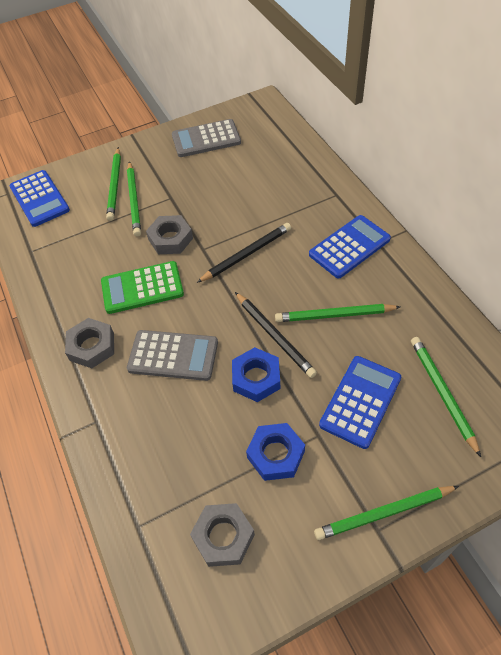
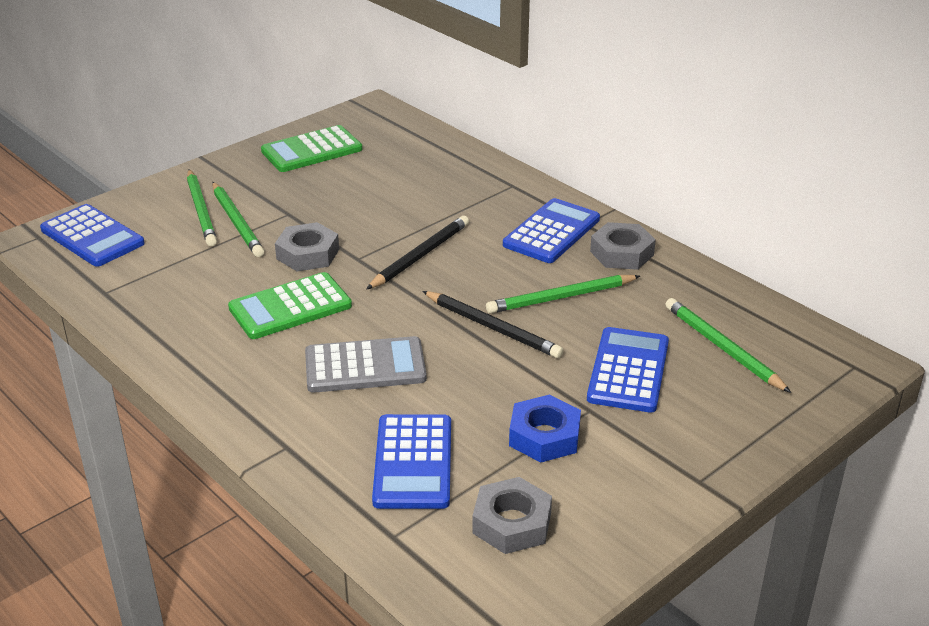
camera: 20 degrees left, 20 degrees down
(92, 346) = (245, 375): grey nut -> grey nut (622, 253)
(174, 458) = (413, 462): none -> blue calculator
(206, 139) = (311, 150): grey calculator -> green calculator
(256, 378) = (486, 370): blue nut -> none
(384, 513) = (700, 464): green pencil -> none

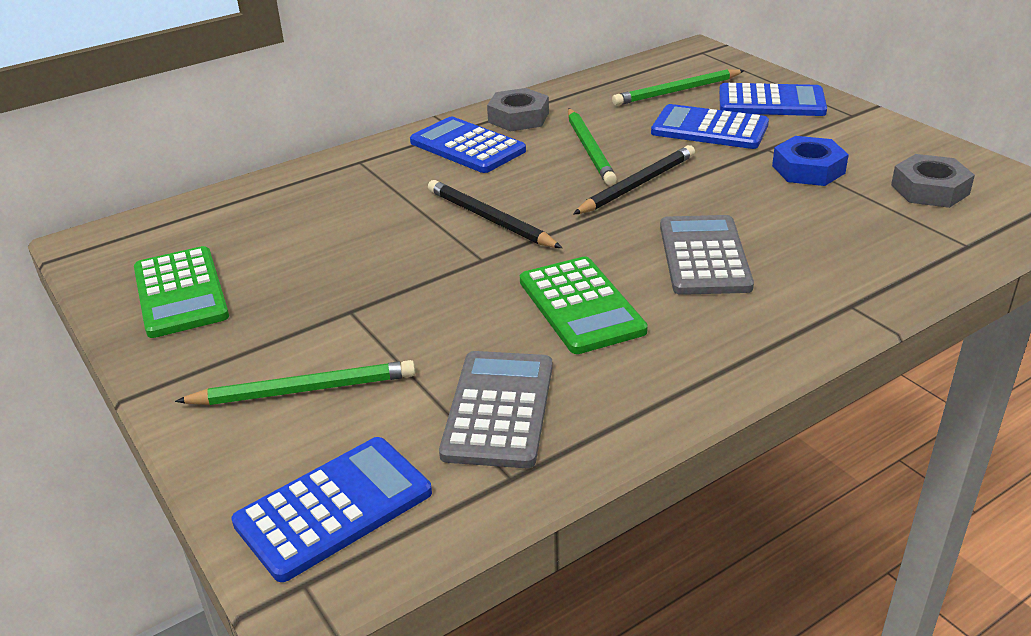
camera: 80 degrees left, 0 degrees up
(171, 282) = (499, 409): none -> grey calculator
(236, 222) = (354, 354): green pencil -> none
(307, 254) = (461, 294): grey nut -> none
(413, 462) = (860, 232): blue calculator -> blue calculator (771, 102)

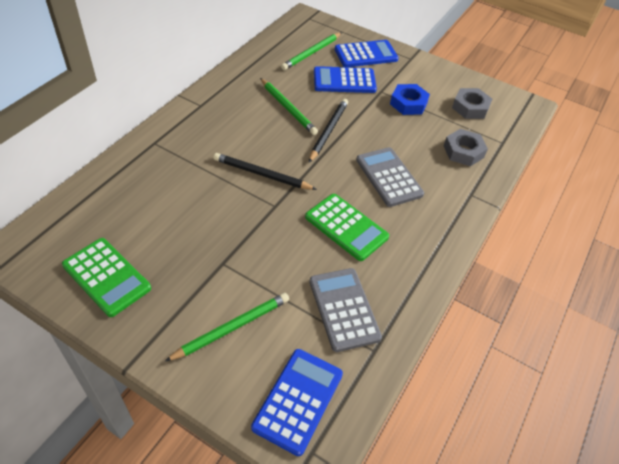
camera: 30 degrees left, 15 degrees up
(467, 146) = (215, 118): blue calculator -> none
(518, 117) = (232, 88): grey nut -> grey nut (463, 151)

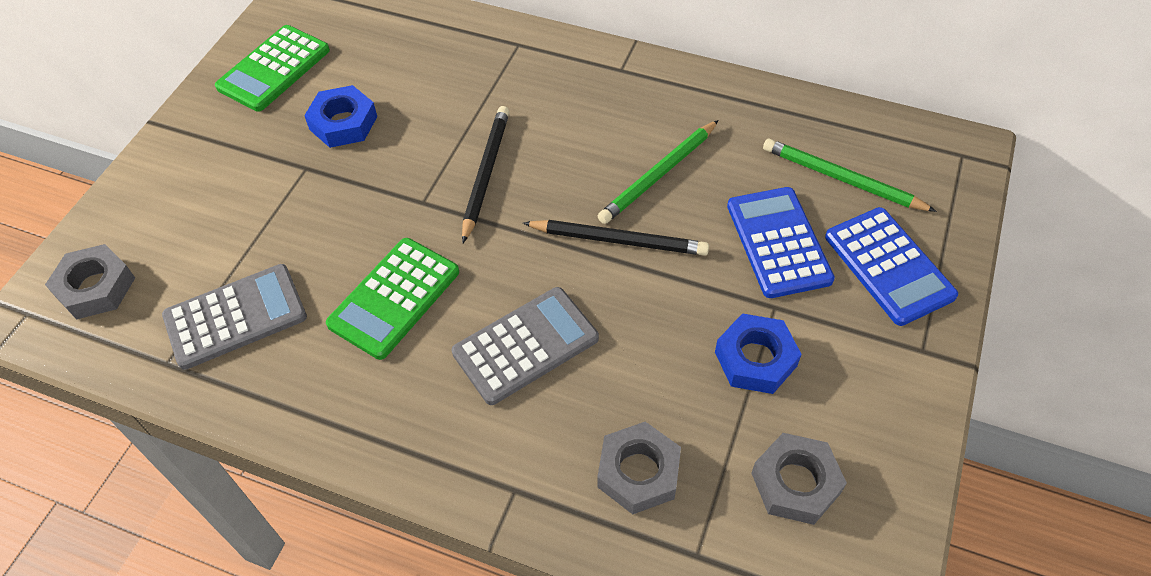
camera: 85 degrees right, 5 degrees up
(187, 239) = (343, 123): none -> blue nut
(232, 328) = (202, 200): green pencil -> none
(298, 400) = (95, 287): blue calculator -> grey nut

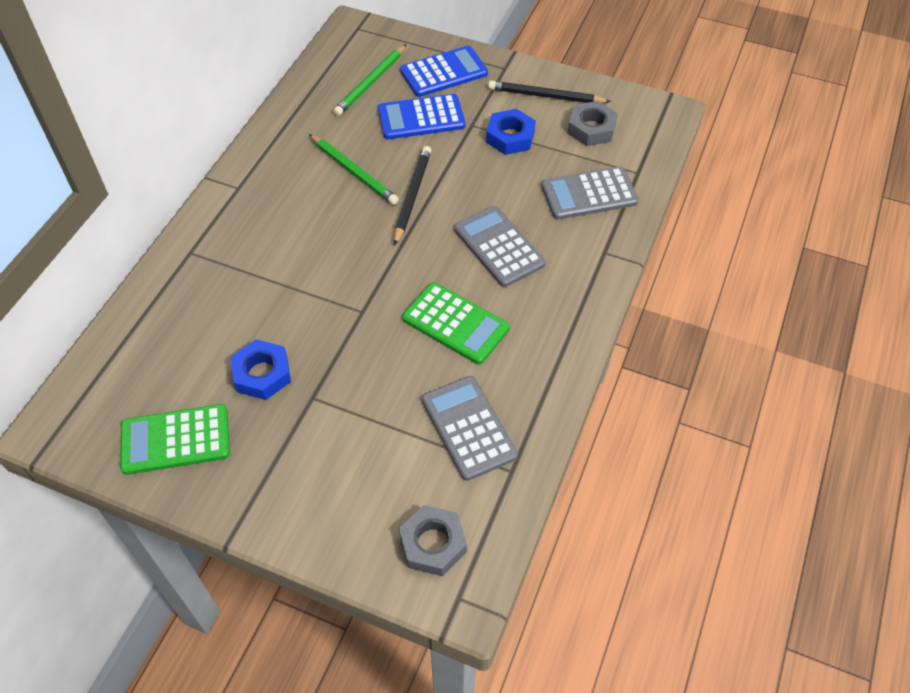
camera: 90 degrees left, 0 degrees up
(274, 69) = (175, 440): green calculator -> green calculator turned 135 degrees clockwise
(486, 174) = (338, 271): black pencil -> black pencil (546, 96)
(638, 472) = (589, 194): grey nut -> grey calculator

